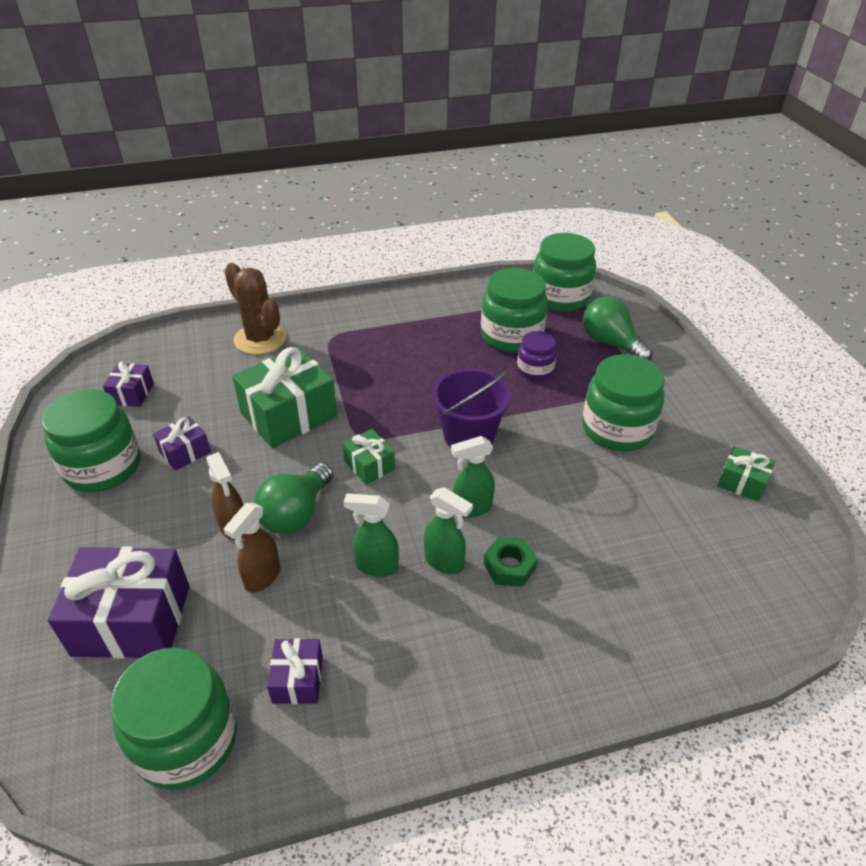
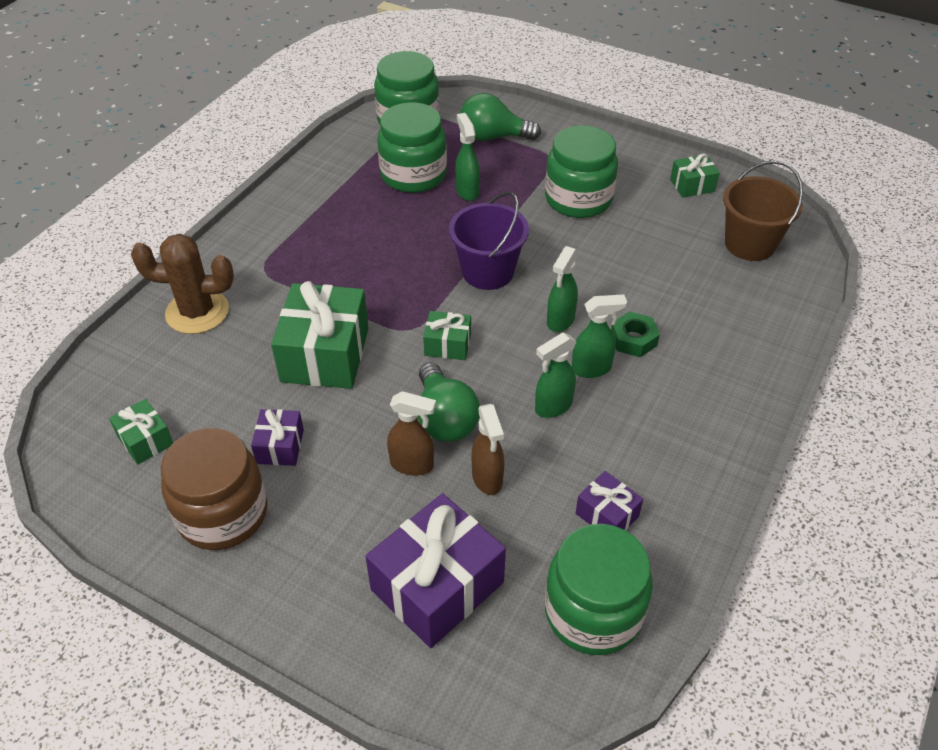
camera: 45 degrees left, 5 degrees up
(103, 467) = (222, 514): green jar -> brown jar
(132, 394) = (145, 440): purple gift -> green gift
(535, 370) = (467, 191): purple jar -> green spray bottle
(732, 568) = (749, 244): none -> brown bucket

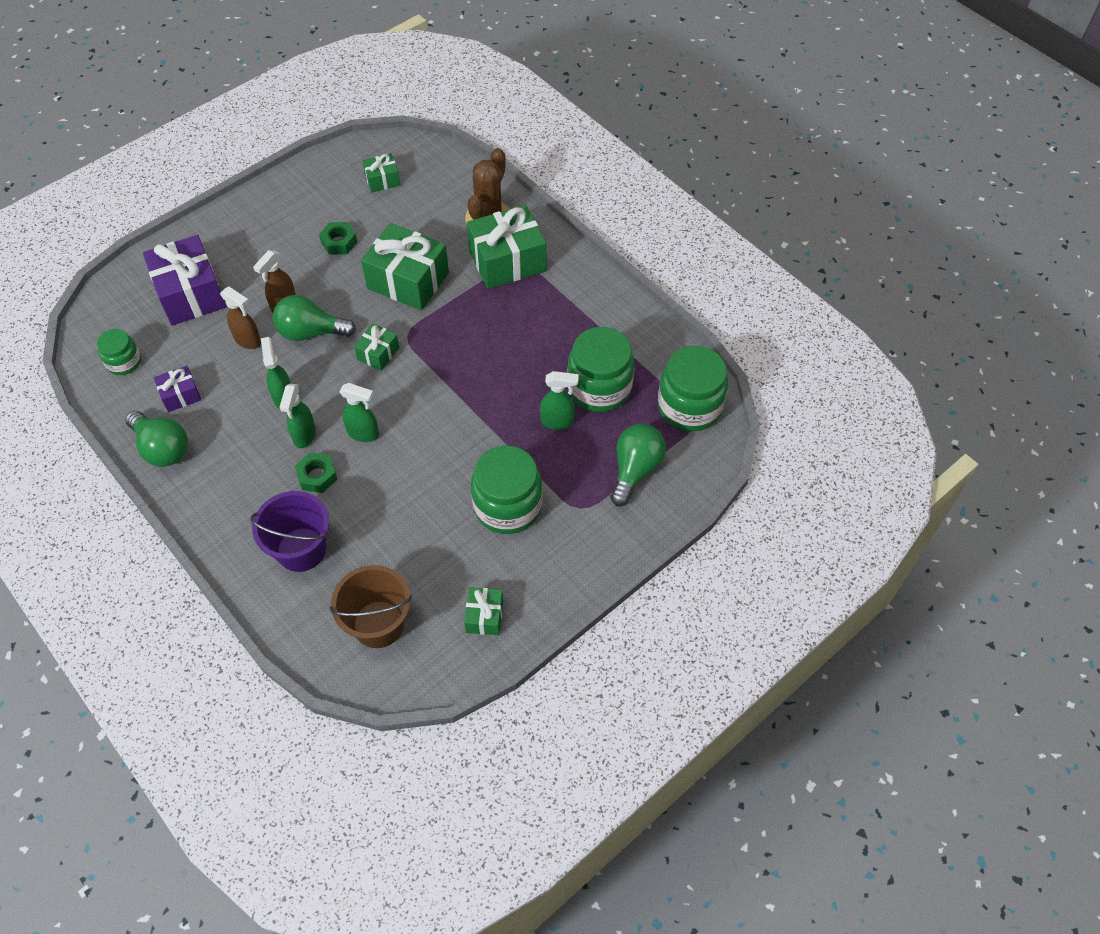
camera: 110 degrees right, 10 degrees up
(222, 514) = (304, 208): brown jar -> none
(264, 278) = (507, 261): none -> green gift
(280, 446) = (339, 242): purple gift -> green nut
(487, 272) = (444, 403): purple bucket -> purple bucket (301, 549)
(487, 479) = (248, 340): brown spray bottle -> brown spray bottle turned 150 degrees counterclockwise
(560, 321) = (364, 433): green spray bottle -> green spray bottle turned 150 degrees clockwise
(593, 612) = (124, 362): green jar -> green jar, size x0.56
(690, 497) = (162, 448): none -> green light bulb

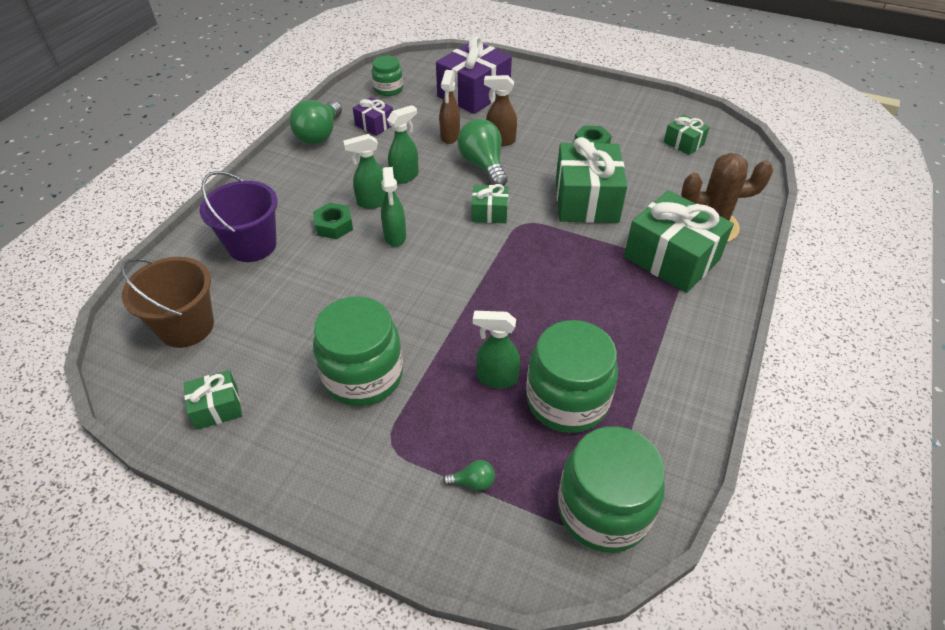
camera: 65 degrees right, 10 degrees down
(558, 421) = (496, 378): green spray bottle -> green spray bottle turned 120 degrees clockwise
(635, 469) = (473, 482): green light bulb -> green light bulb, size x0.45

